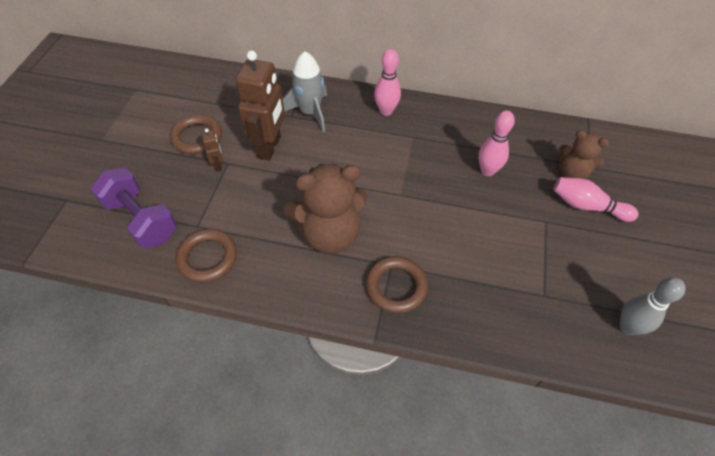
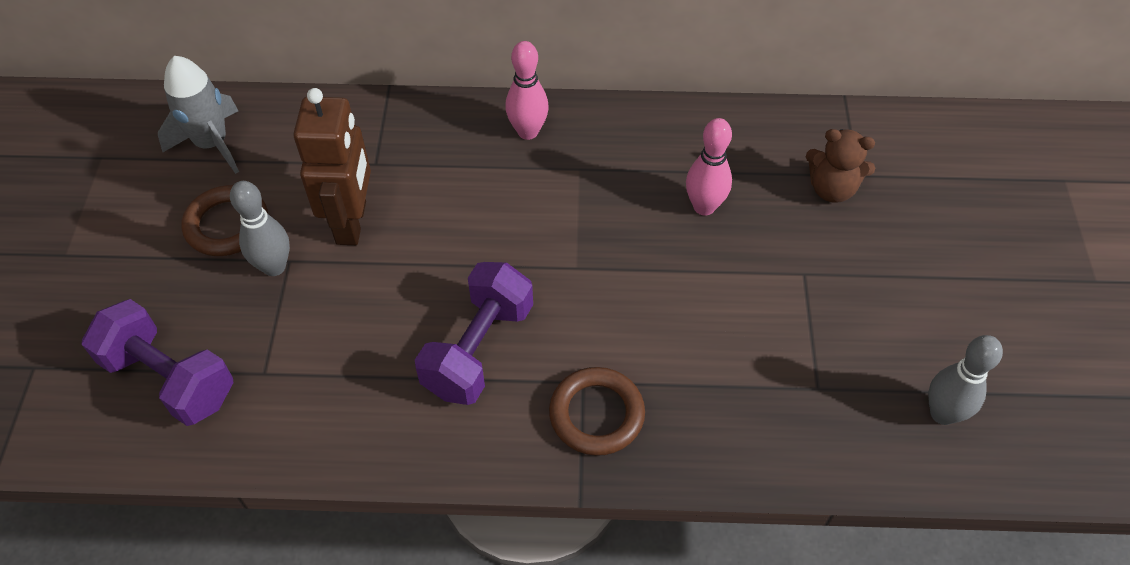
camera: 10 degrees left, 0 degrees up
(207, 258) = (293, 421): brown ring -> none
(218, 165) = (274, 267): brown robot -> grey bowling pin
(310, 112) = (405, 153): grey rocket -> grey rocket (212, 144)
(329, 234) = (478, 349): brown teddy bear -> purple dumbbell
(587, 206) = (861, 239): pink bowling pin -> none

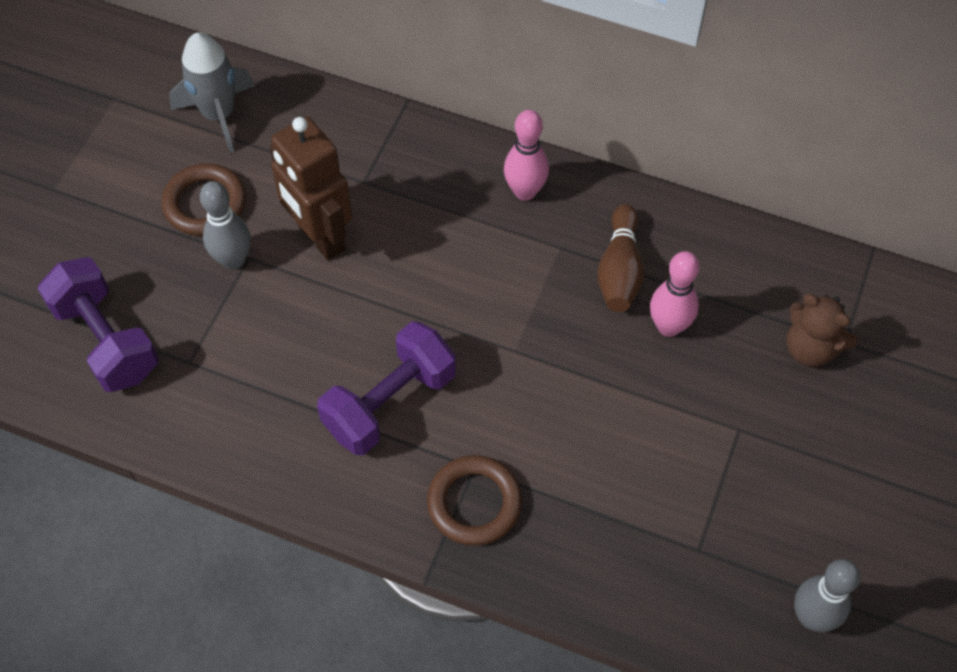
camera: 20 degrees right, 5 degrees up
(352, 223) = (320, 237): brown robot -> brown robot turned 120 degrees clockwise
(640, 173) = (619, 270): none -> brown bowling pin

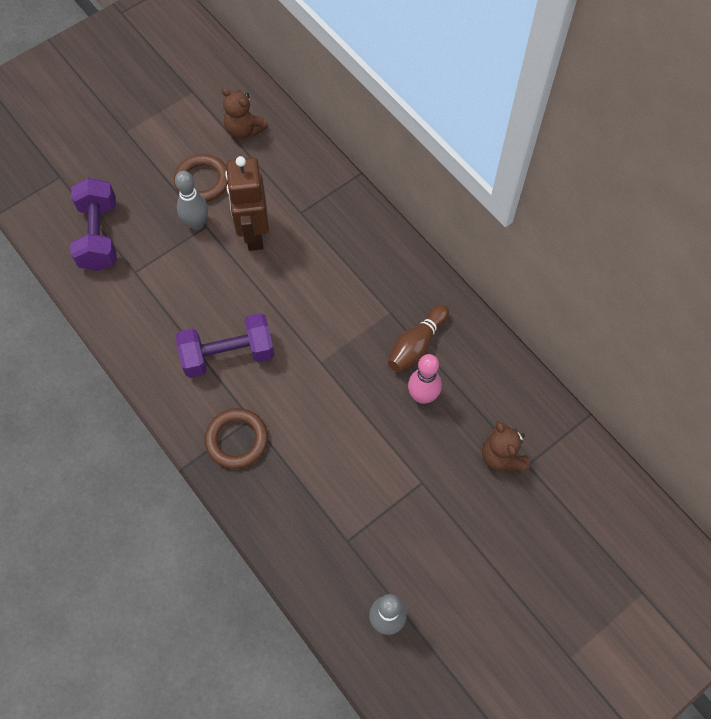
camera: 30 degrees right, 5 degrees up
(219, 115) = (244, 130): grey rocket -> brown teddy bear
(525, 191) = (392, 266): pink bowling pin -> none

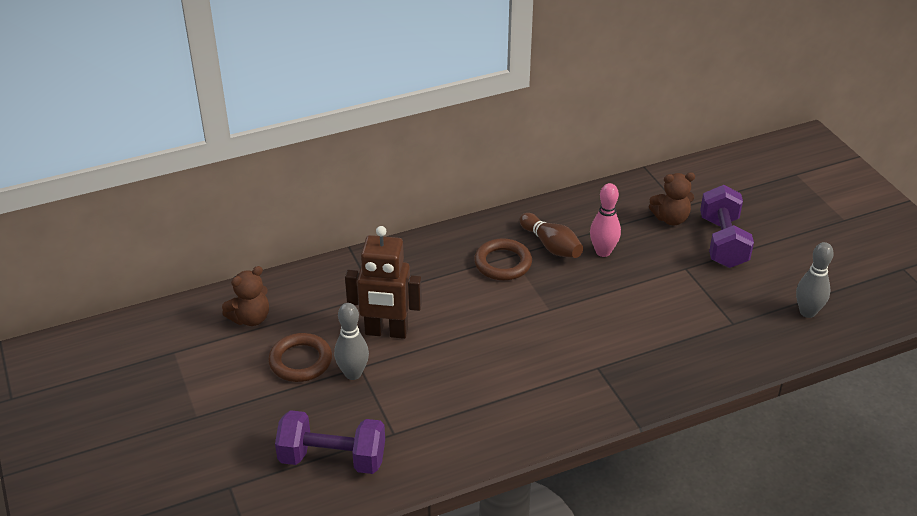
camera: 75 degrees left, 25 degrees down
(228, 355) = (521, 373): purple dumbbell -> purple dumbbell (722, 242)
(237, 440) = (618, 381): brown ring -> brown ring (503, 263)

